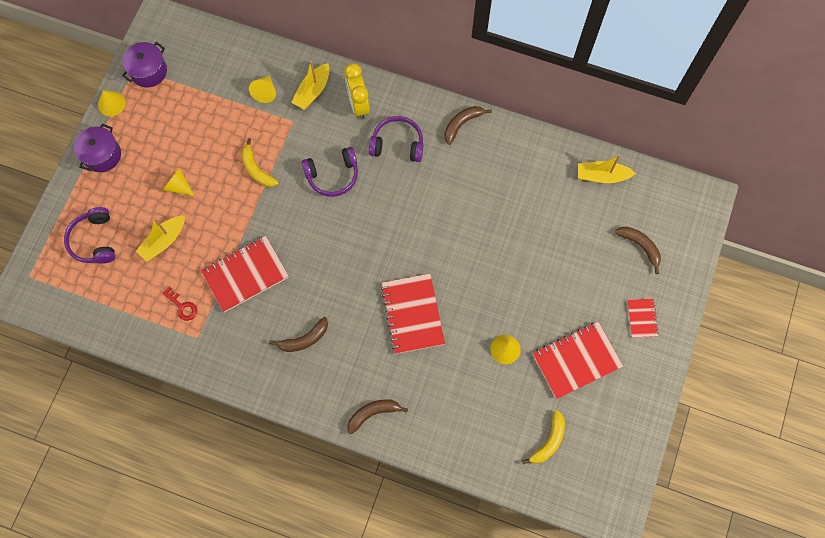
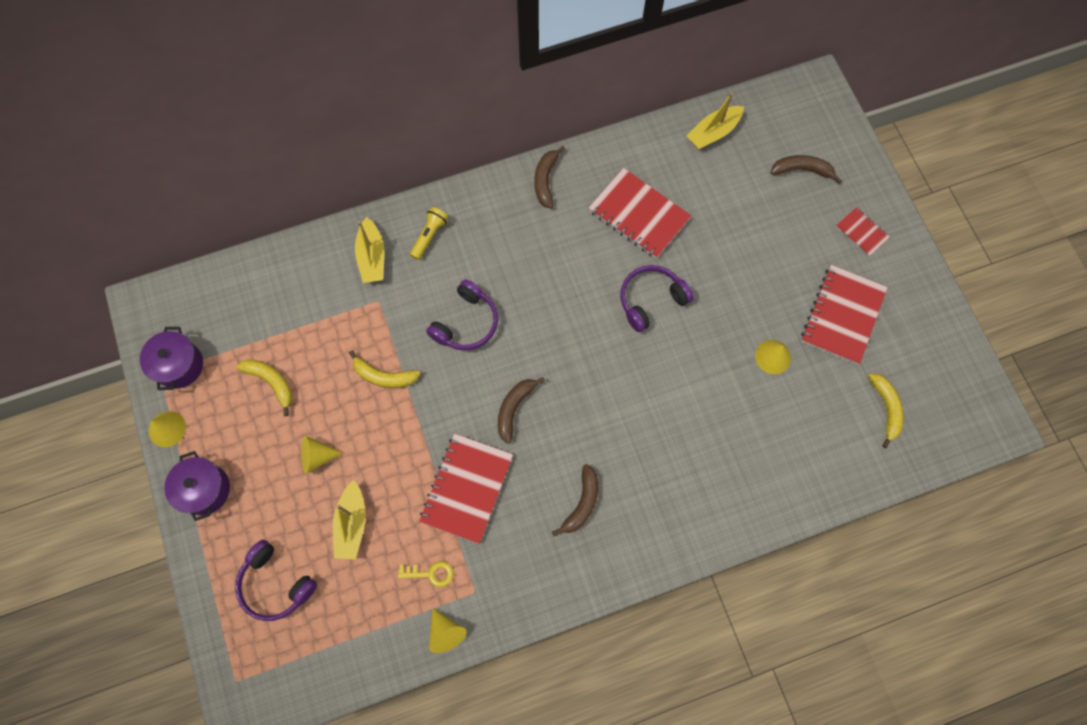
camera: 40 degrees left, 0 degrees up
(182, 306) = (431, 573): red key -> yellow key
(190, 122) = (271, 382): none -> yellow banana
(265, 92) = (324, 294): yellow cone -> yellow cone (446, 632)
(358, 104) = (429, 236): yellow clock -> yellow flashlight
(373, 413) = (711, 519): brown banana -> brown banana (514, 408)
(397, 144) = (502, 245): purple headphones -> purple headphones (651, 300)
(412, 314) = (661, 394): red notebook -> red notebook (639, 215)

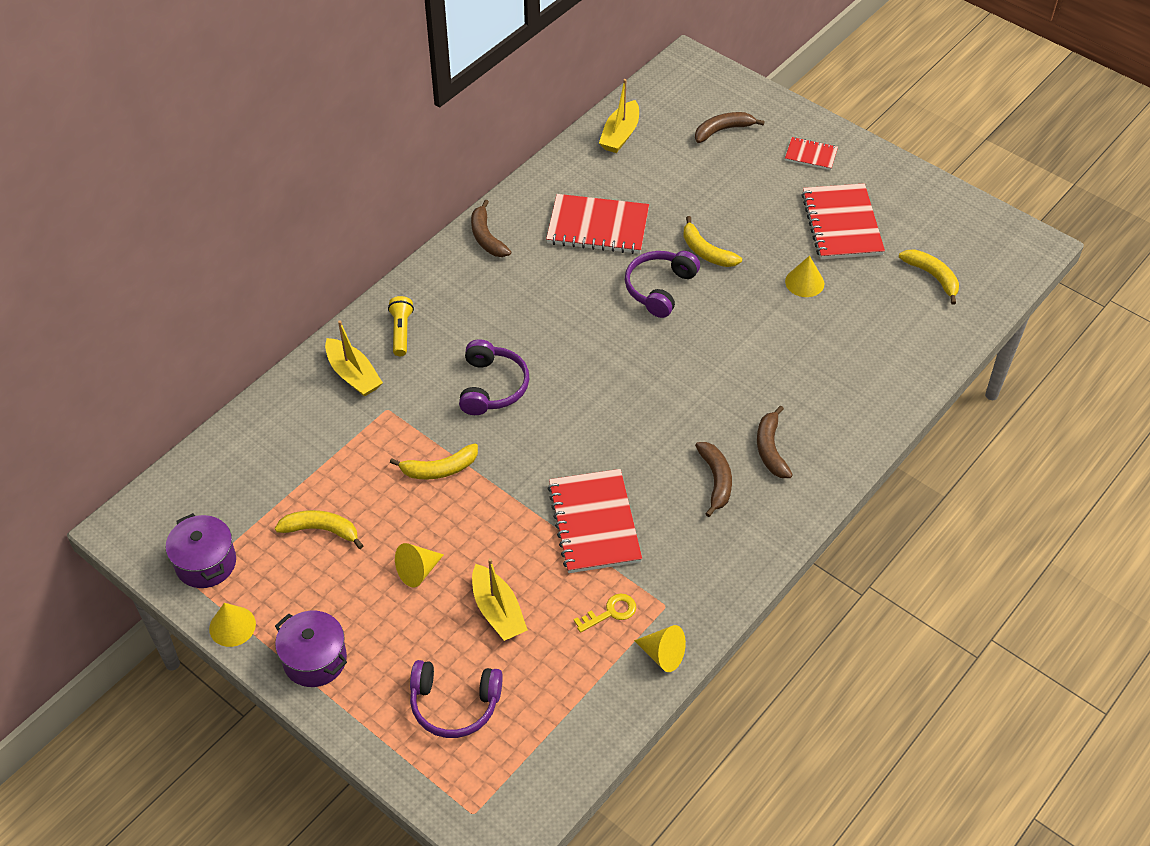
camera: 30 degrees left, 20 degrees down
(514, 408) = (592, 435): brown banana -> brown banana (770, 449)
(711, 284) = (706, 252): none -> yellow banana

